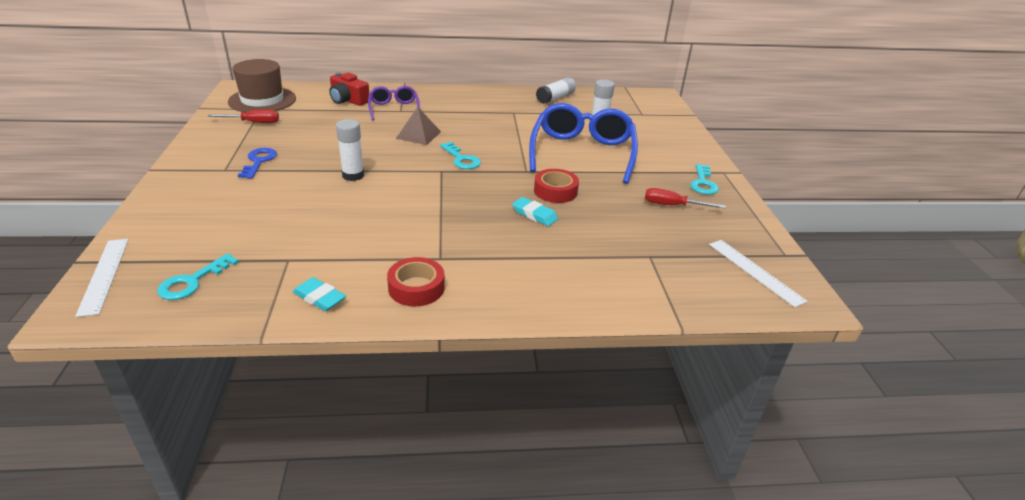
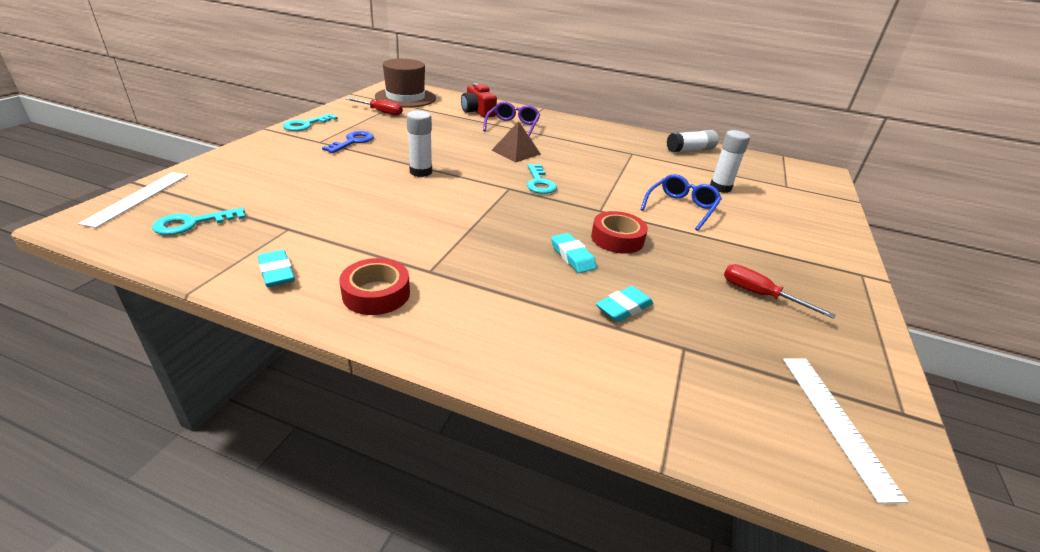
camera: 25 degrees right, 0 degrees up
(582, 153) = (681, 208): blue glasses -> blue glasses, size x0.54
(596, 242) = (623, 308): none -> turquoise eraser
(703, 183) = (822, 280): turquoise key -> turquoise key (306, 125)

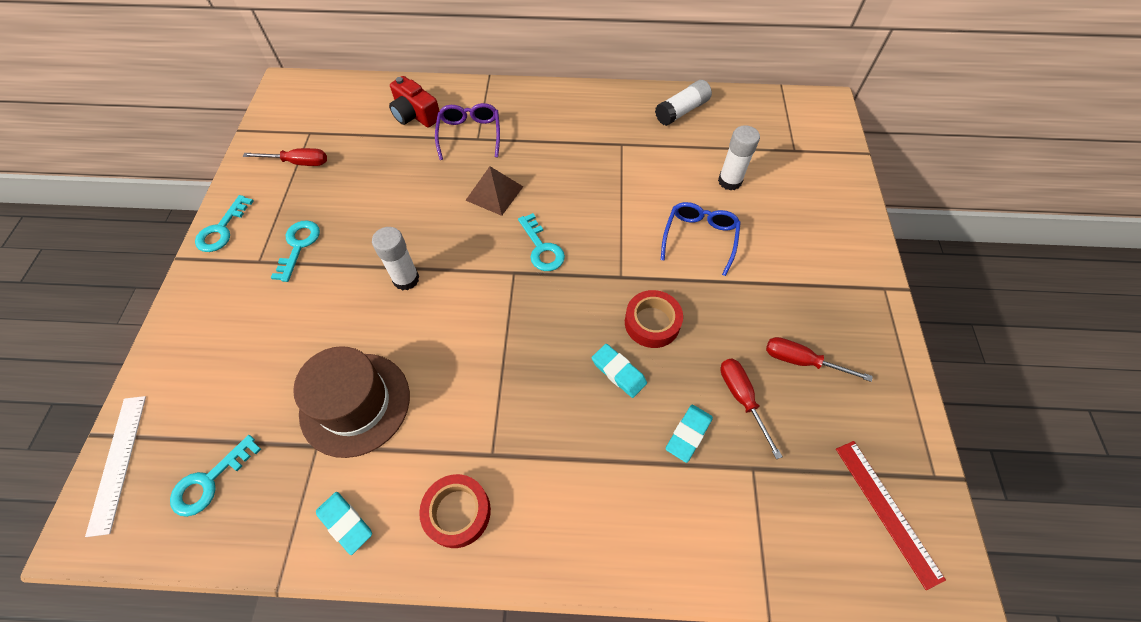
camera: 15 degrees left, 25 degrees up
(353, 142) = (298, 246): blue key -> turquoise key
(405, 97) = (312, 114): brown hat -> brown hat (355, 403)
(688, 301) = (742, 399): none -> red screwdriver
(836, 421) = (887, 511): white ruler -> red ruler

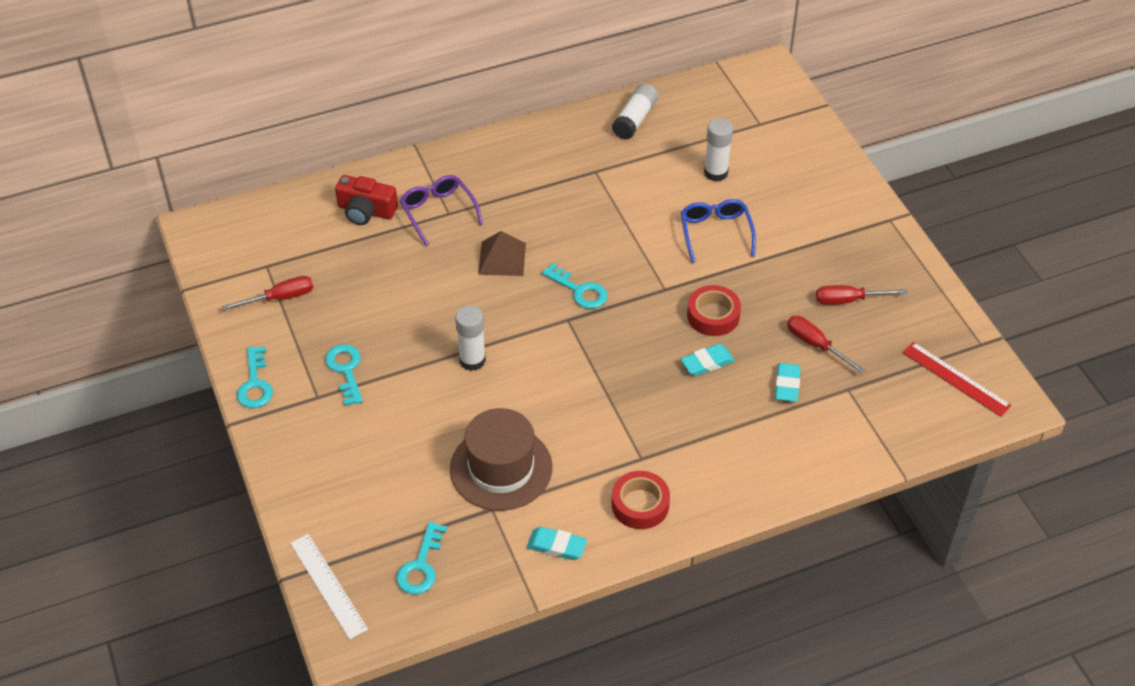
camera: 25 degrees left, 10 degrees down
(618, 372) = (707, 363): turquoise eraser -> turquoise eraser turned 45 degrees counterclockwise

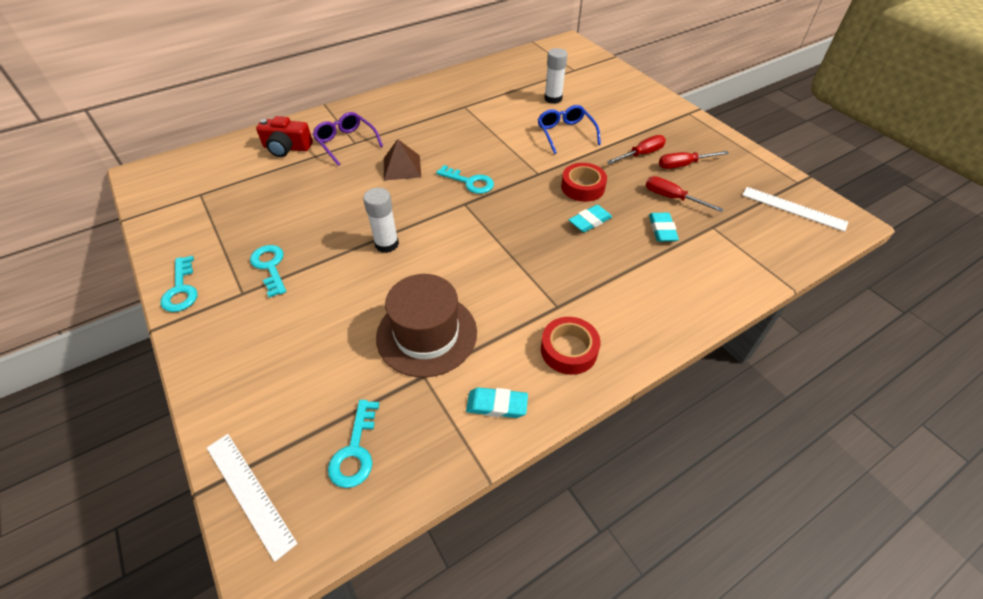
camera: 10 degrees left, 0 degrees up
(280, 298) = (210, 216): red screwdriver -> red screwdriver (641, 154)
(635, 119) = (485, 75): white glue stick -> none
(956, 379) = (793, 208): red ruler -> white ruler

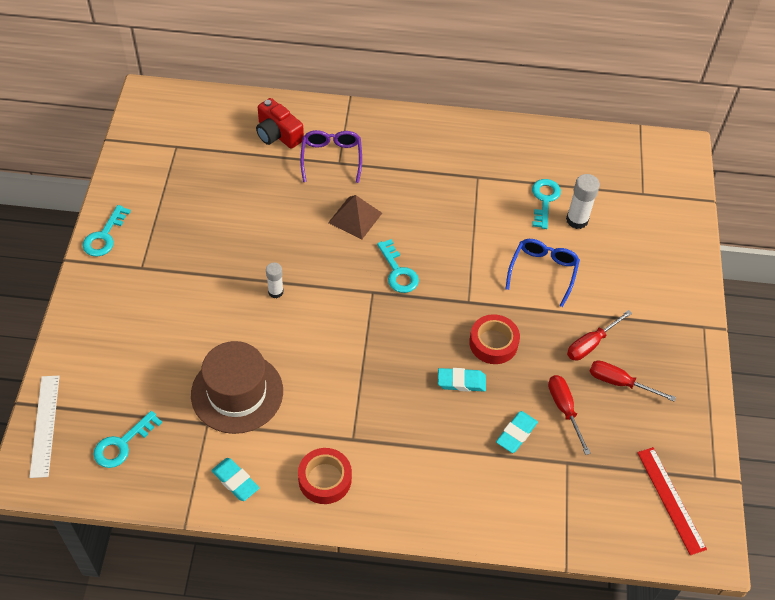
camera: 35 degrees right, 5 degrees up
(270, 267) = (176, 256): turquoise key -> turquoise key (544, 200)
(386, 244) = (275, 292): white glue stick -> white glue stick, size x0.65
(641, 154) = (591, 344): red screwdriver -> red screwdriver turned 135 degrees clockwise
(793, 208) = (670, 500): white ruler -> red ruler

